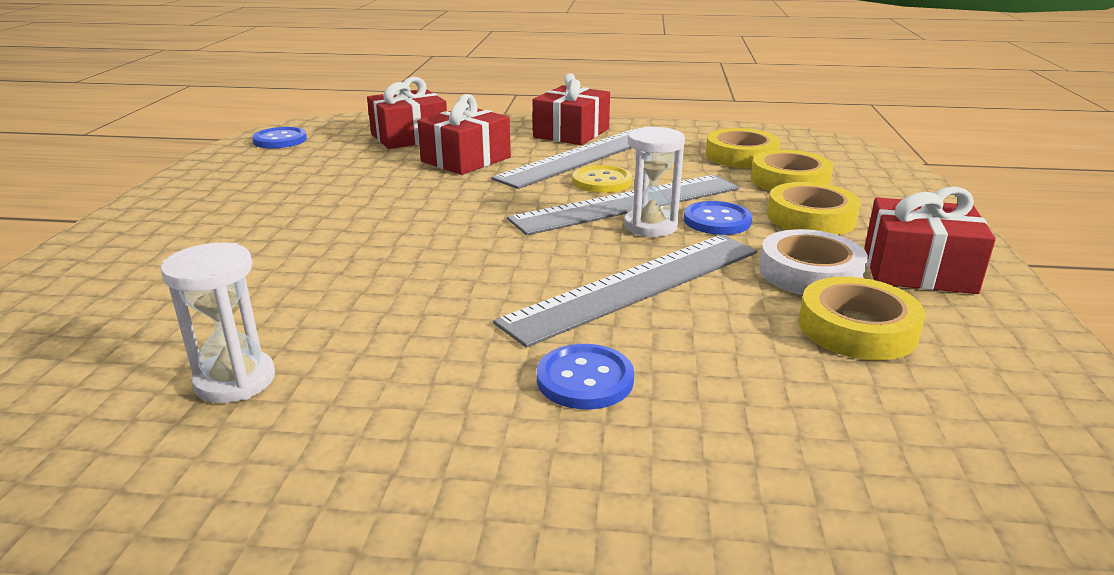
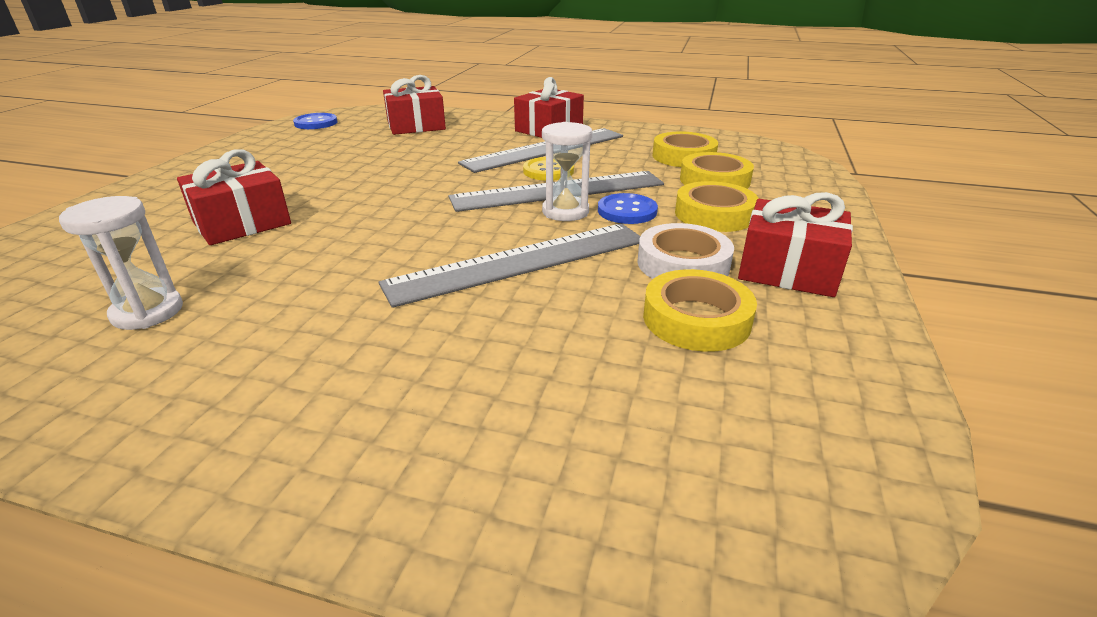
camera: 10 degrees right, 5 degrees up
(466, 159) = (448, 146): red gift -> red gift (242, 223)
(585, 379) = (422, 341): blue button -> none

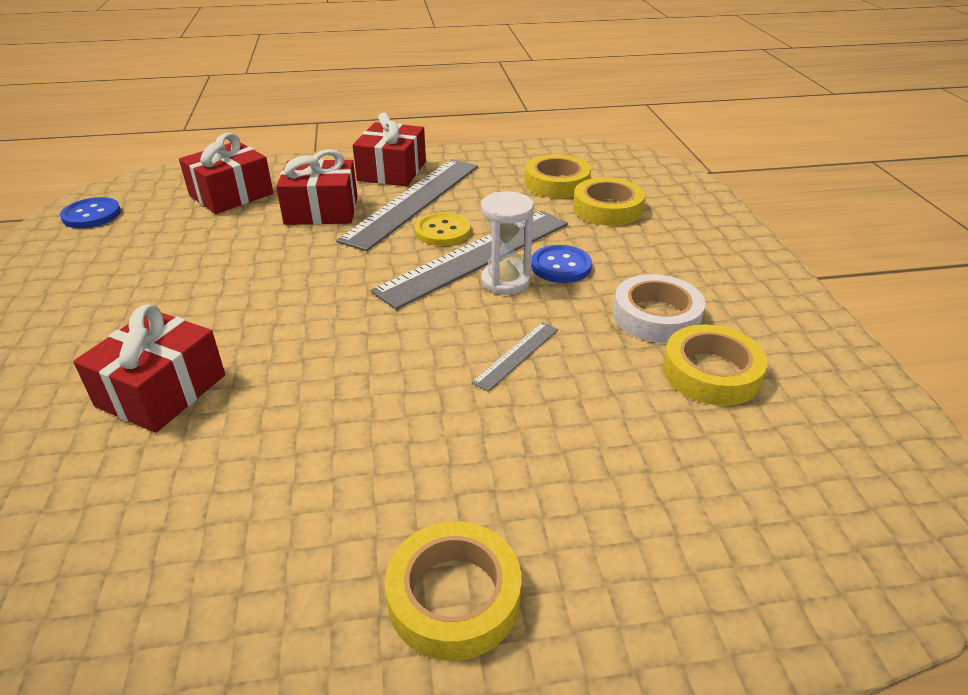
camera: 25 degrees left, 5 degrees up
(147, 312) = (182, 541): white hourglass -> none
(520, 262) = (517, 355): grey ruler -> grey ruler, size x0.43
(714, 214) = (638, 251): yellow tape -> yellow tape (454, 596)
(788, 270) = (739, 299): red gift -> red gift (321, 210)

